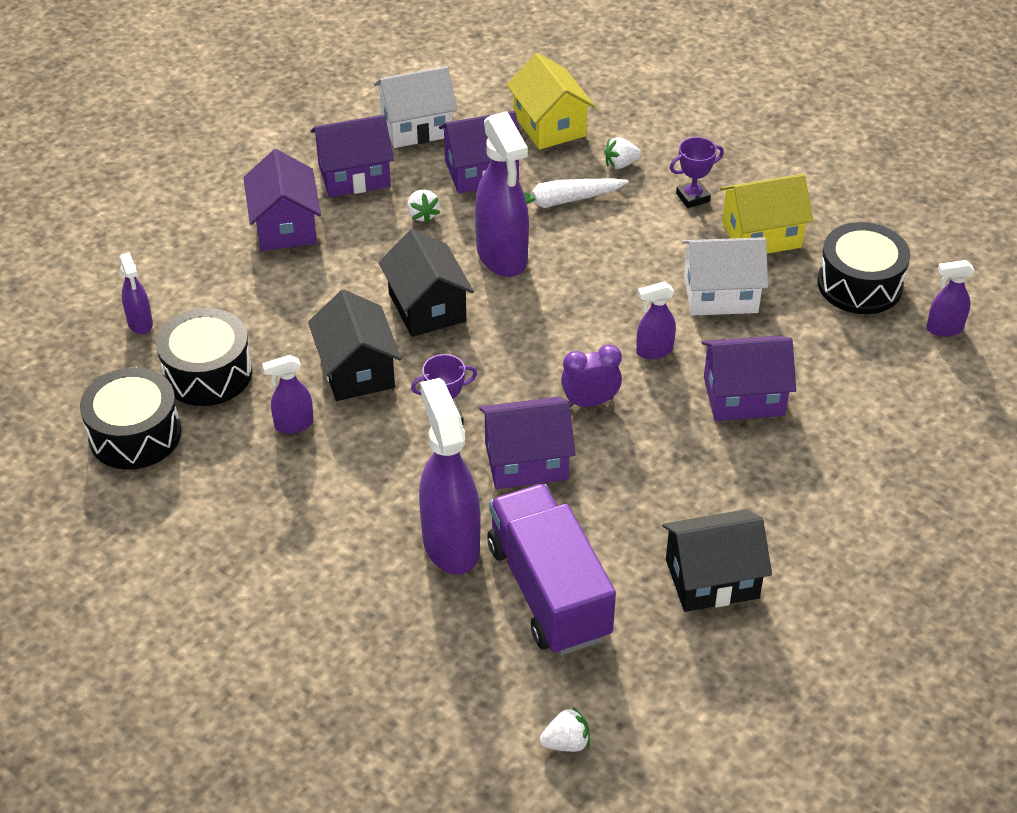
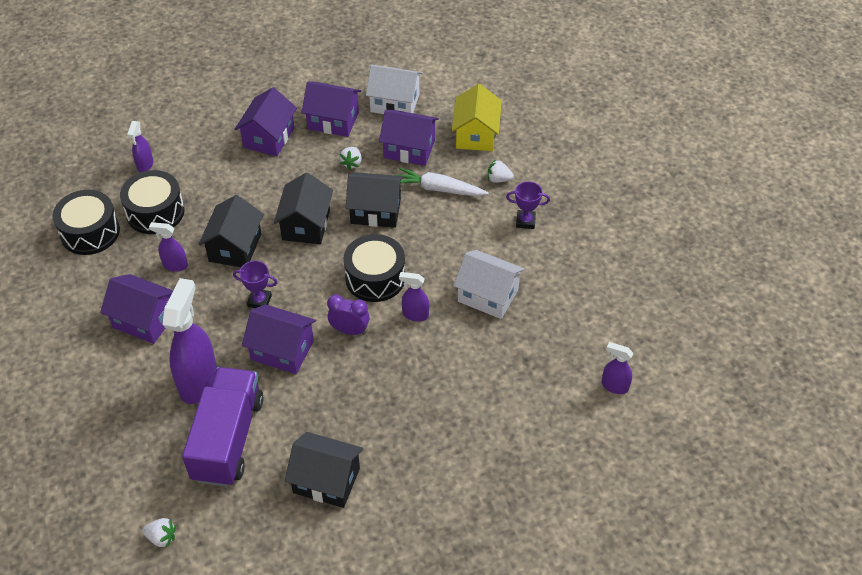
camera: 30 degrees right, 5 degrees up
(502, 257) = (375, 211): purple spray bottle -> black house
(743, 396) = (445, 371): purple house -> purple house (144, 320)
(761, 235) = (548, 266): yellow house -> none
(859, 284) = (584, 329): black drum -> black drum (375, 278)

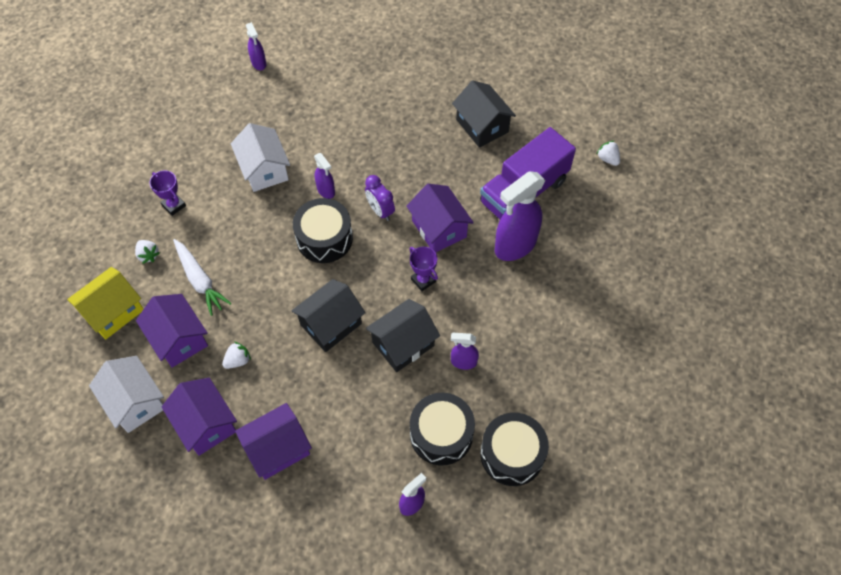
camera: 140 degrees left, 10 degrees up
(144, 320) = (521, 326): purple house -> none
(175, 265) = (463, 362): purple spray bottle -> purple spray bottle turned 135 degrees clockwise
(375, 211) = (267, 296): black house -> none

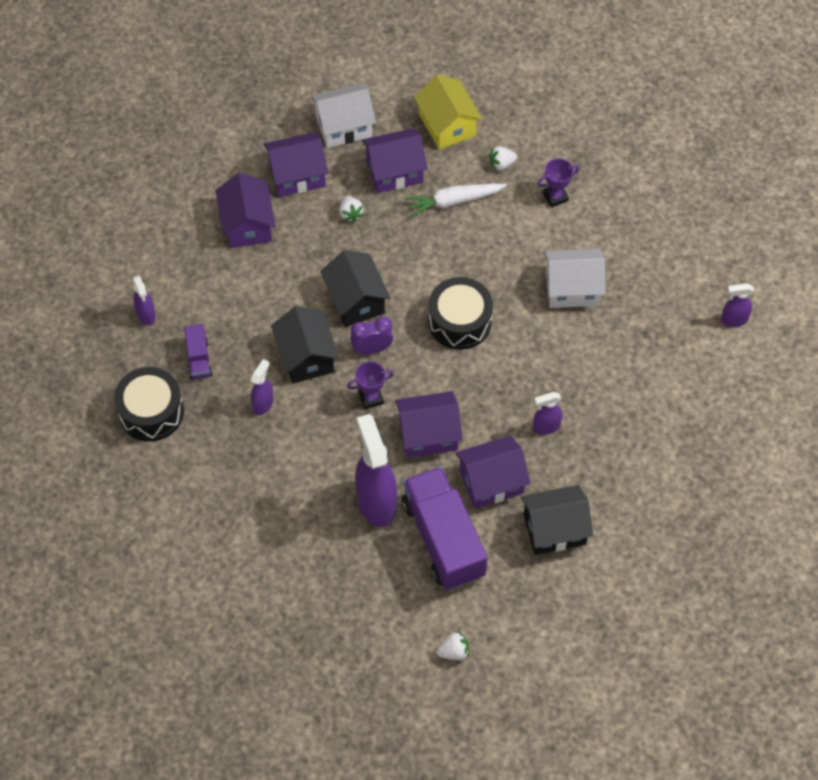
camera: 110 degrees right, 0 degrees up
(326, 191) = (521, 340): purple spray bottle -> purple spray bottle (546, 426)
(380, 211) = (474, 384): purple clock -> purple clock (372, 349)
(441, 434) = (199, 359): black drum -> purple truck
(461, 175) = (491, 481): none -> purple house

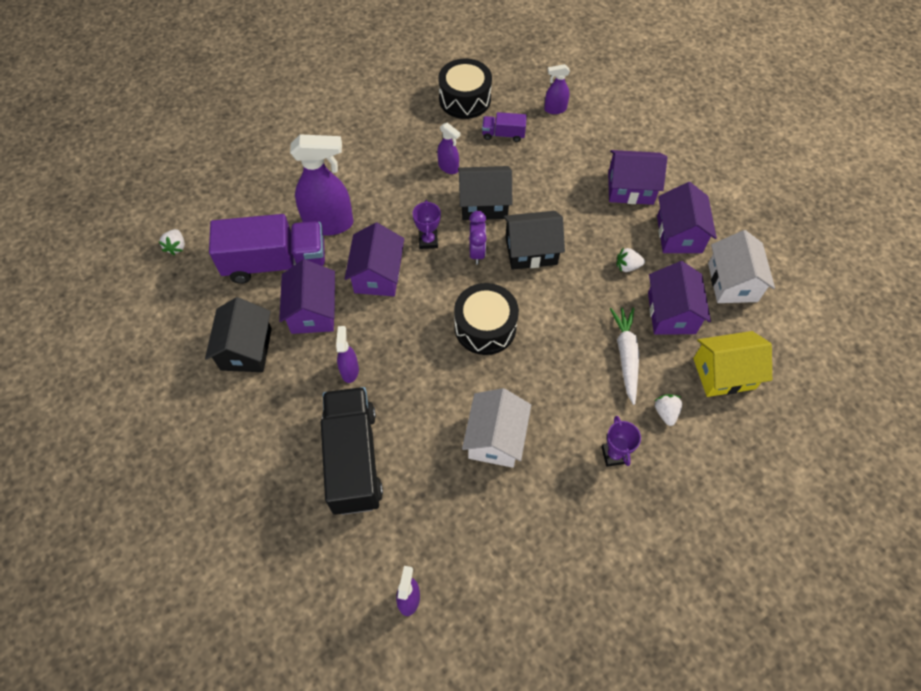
camera: 105 degrees right, 0 degrees up
(632, 396) = (353, 459): none -> black truck

